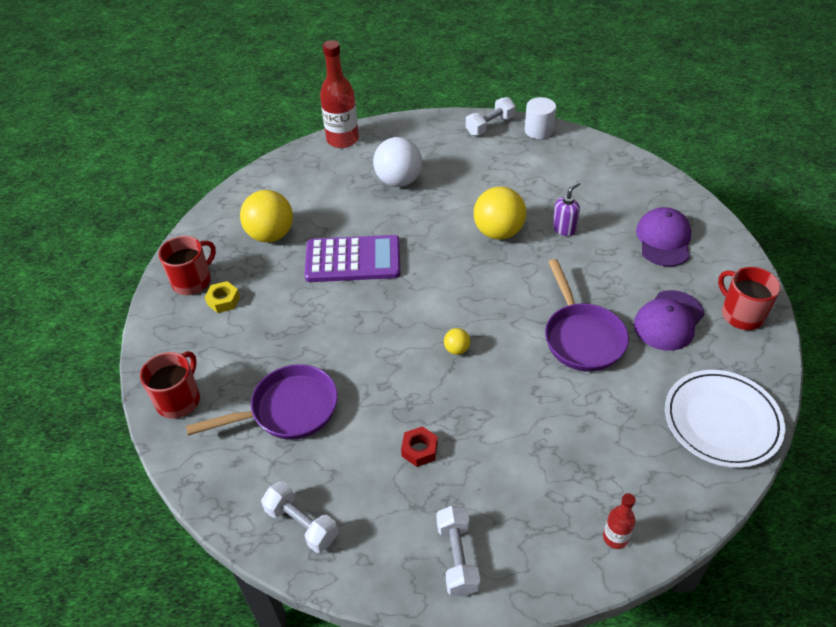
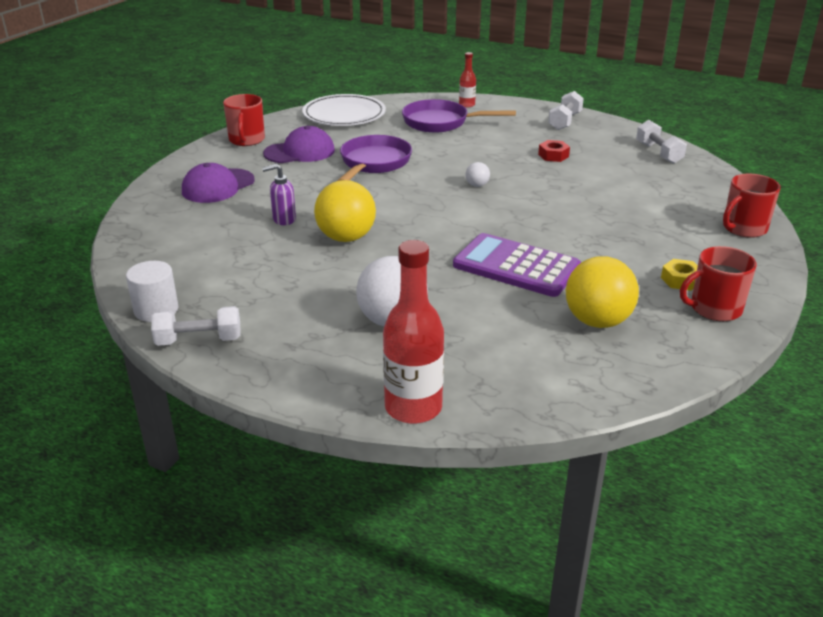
camera: 150 degrees left, 15 degrees down
(288, 410) = (644, 197): purple pan -> purple pan (440, 122)
(457, 349) = (477, 185): yellow ball -> white ball

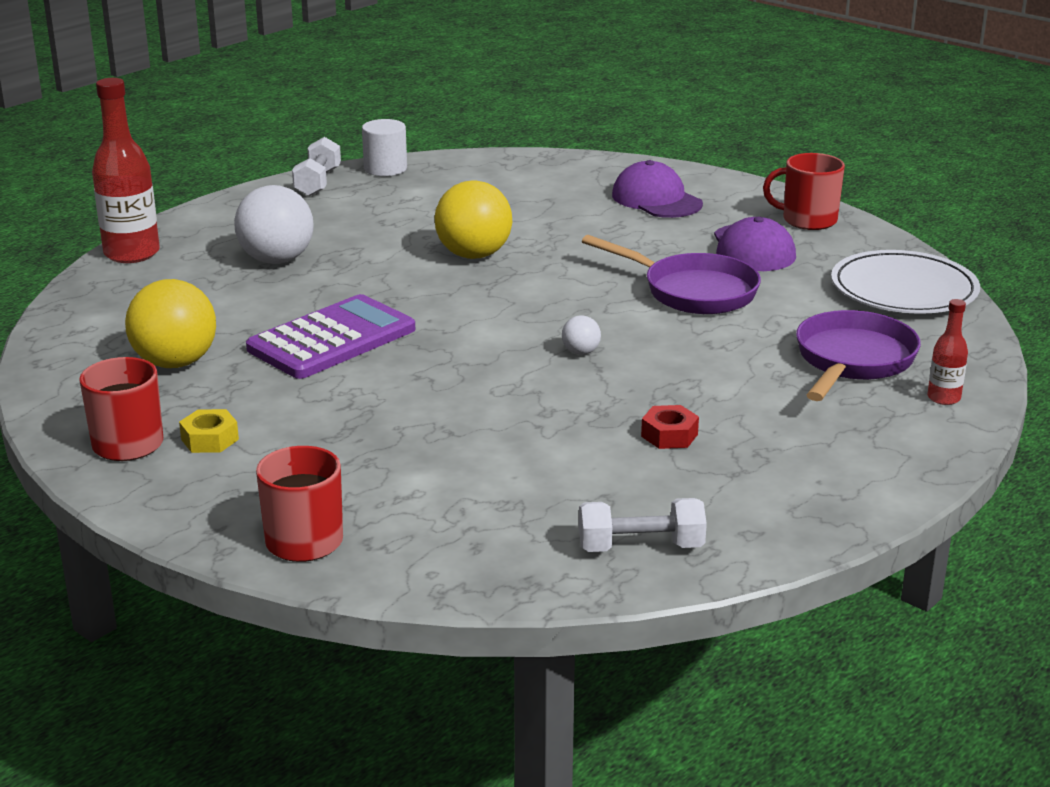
camera: 105 degrees right, 5 degrees down
(283, 219) = (542, 227): purple soap dispenser -> none
(565, 121) = (836, 482): white dumbbell -> none

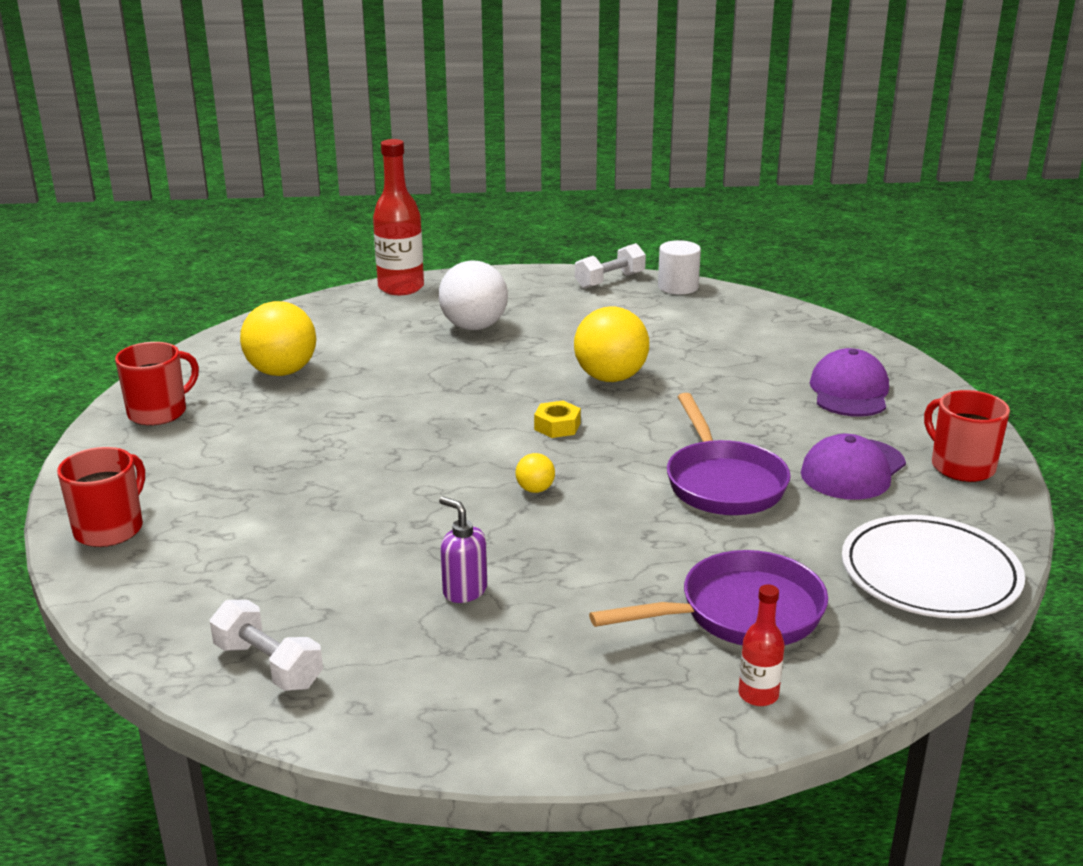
camera: 45 degrees right, 0 degrees up
(209, 439) = (199, 432): yellow nut -> yellow nut (557, 426)
(332, 339) = (396, 398): purple calculator -> none
(580, 352) = (535, 489): white ball -> yellow ball
(669, 435) = (464, 591): red nut -> purple soap dispenser

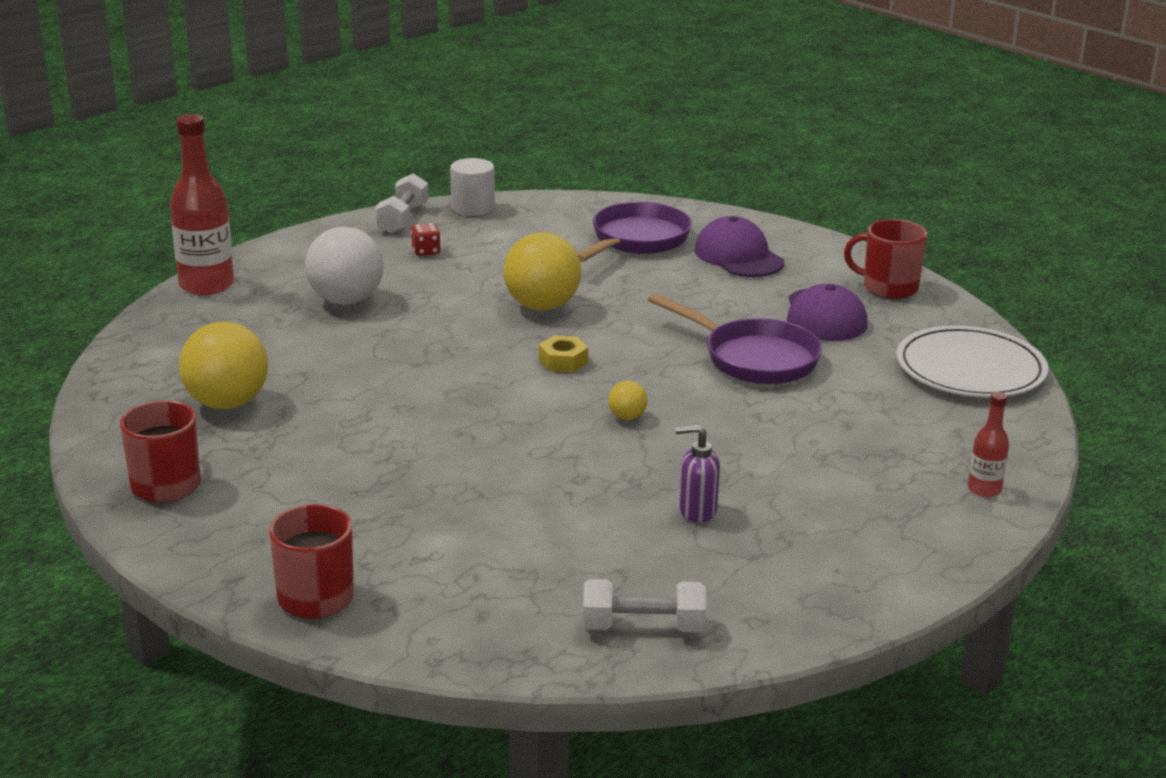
camera: 40 degrees left, 0 degrees up
(589, 309) = (426, 251): none -> red dice
(740, 613) = (899, 444): purple pan -> purple pan (636, 240)

